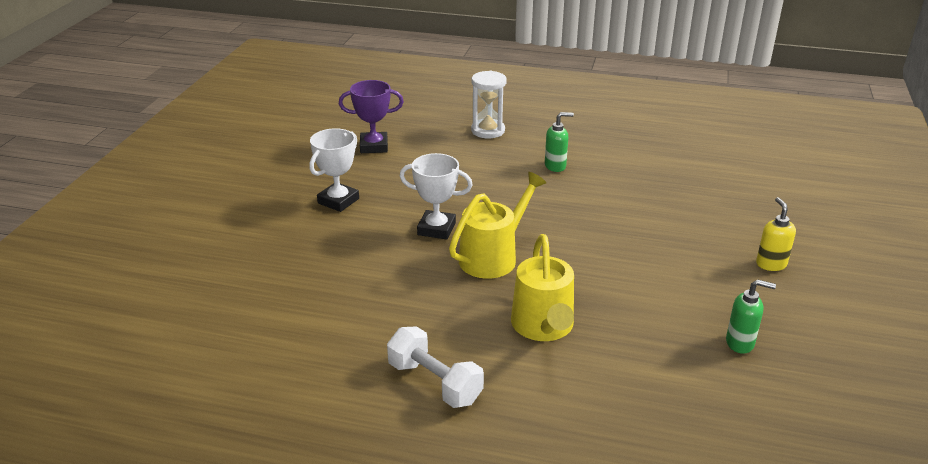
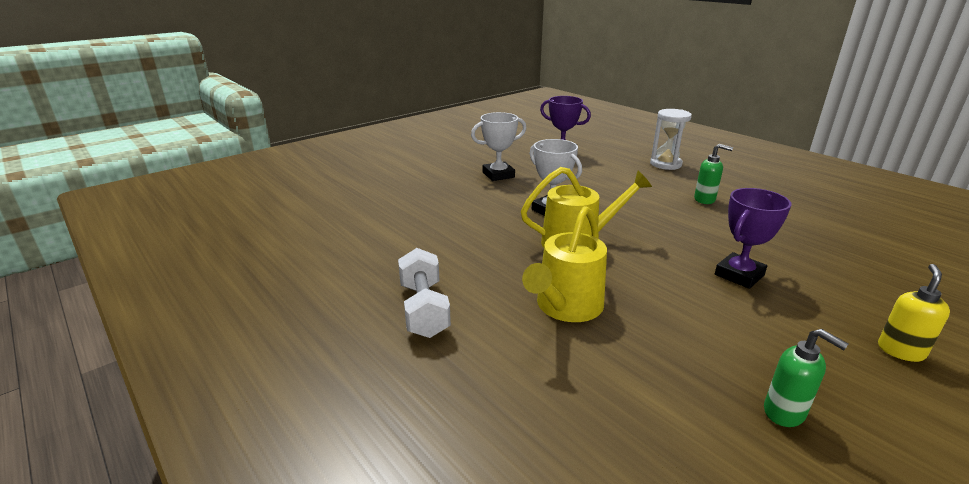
camera: 35 degrees right, 5 degrees down
(638, 240) = (739, 275): none -> purple trophy

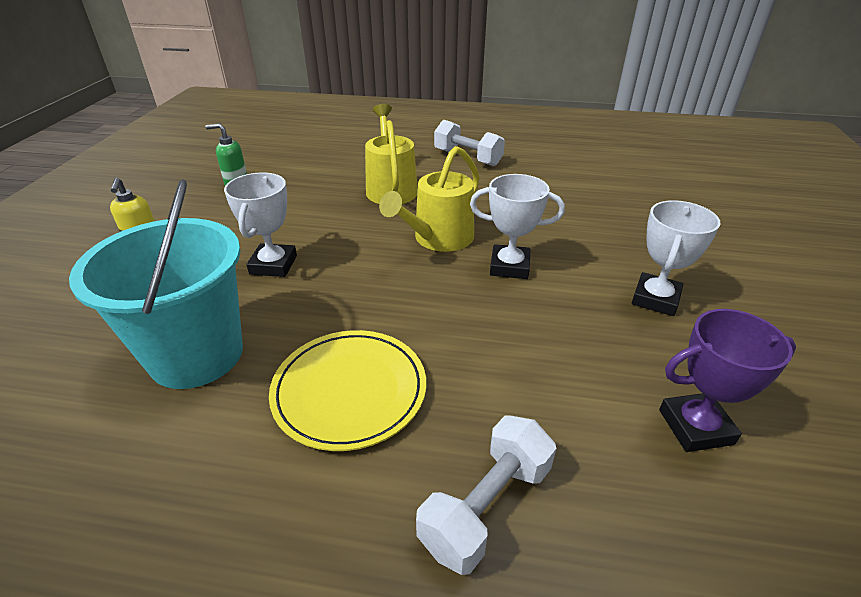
camera: 140 degrees right, 10 degrees up
(665, 164) = (486, 506): white hourglass -> white dumbbell
(705, 200) = (349, 391): green soap dispenser -> yellow plate
(739, 275) = (273, 265): purple trophy -> white trophy
(803, 240) = (196, 354): none -> turquoise bucket

